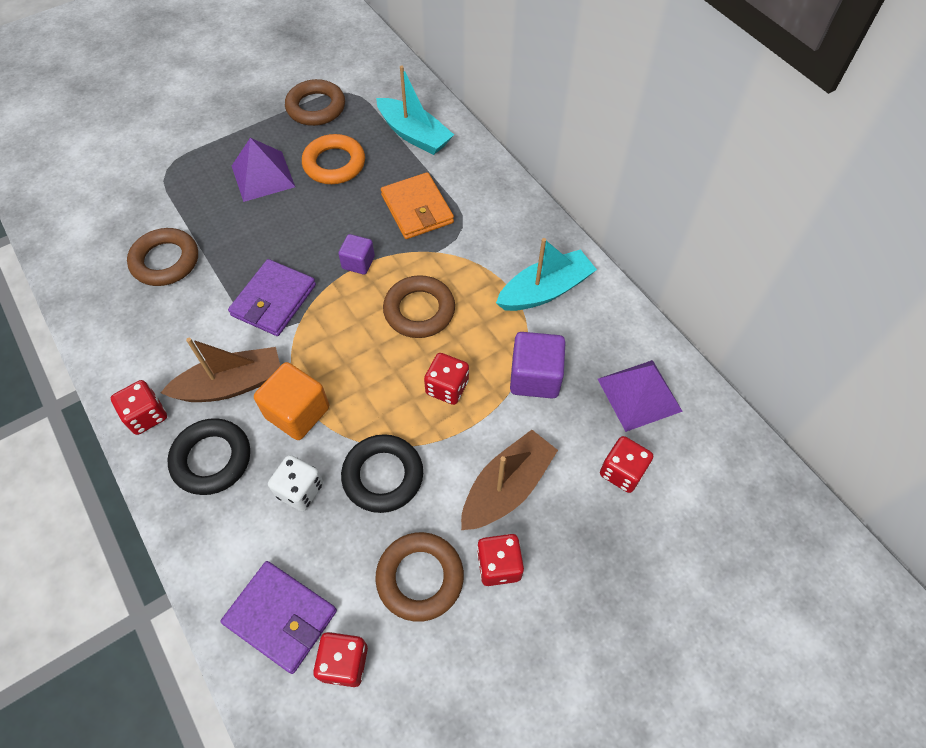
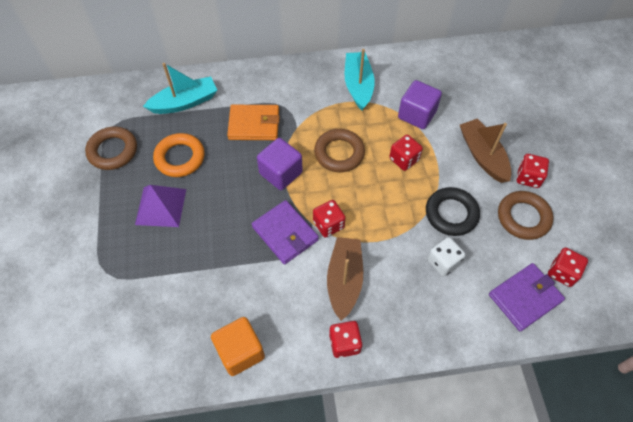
camera: 65 degrees left, 0 degrees up
(165, 261) = (206, 296): brown ring -> none
(212, 459) = (399, 308): black ring -> none
(297, 412) = (385, 246): orange cube -> orange cube (240, 352)
(358, 262) = (281, 173): purple cube -> purple cube, size x1.63
(622, 472) = (493, 101): red dice -> red dice (328, 224)
(639, 395) = (449, 74): purple pyramid -> none

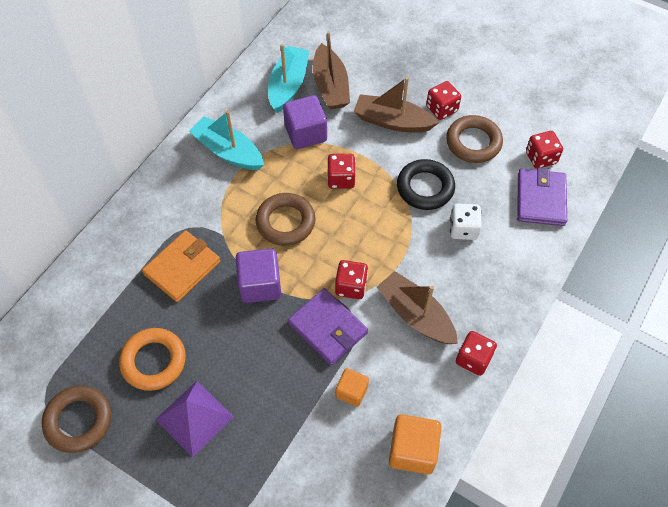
camera: 50 degrees left, 0 degrees up
(185, 102) = (89, 310): turquoise boat -> turquoise boat (288, 85)
(251, 282) = (351, 392): none -> orange cube
(285, 233) = (327, 328): purple wallet -> purple wallet turned 45 degrees clockwise
(469, 101) = (330, 86): none -> brown boat

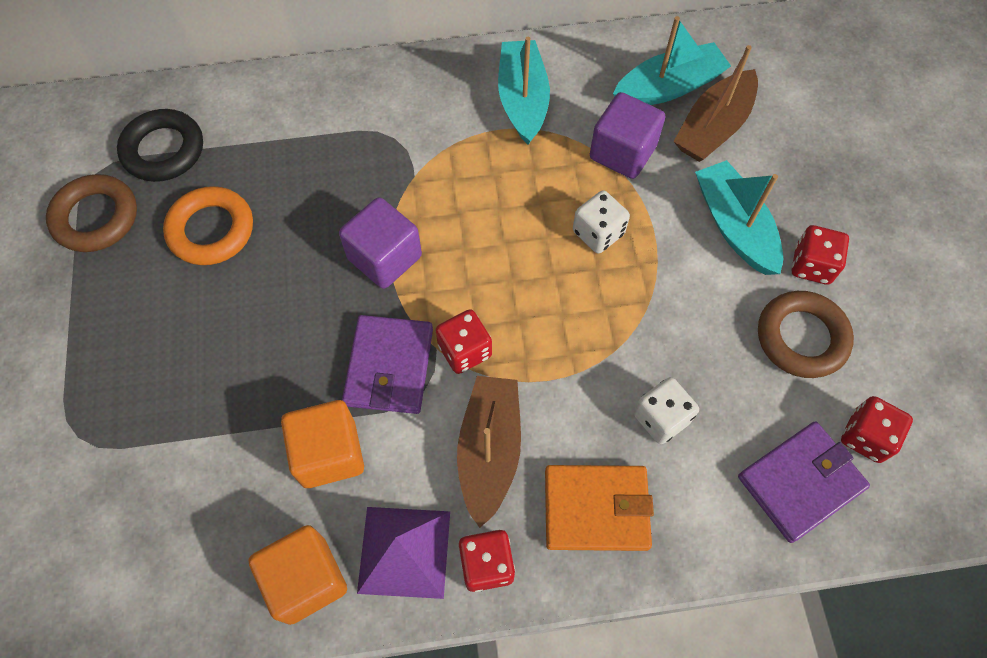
camera: 50 degrees right, 5 degrees up
(182, 268) = (341, 170): orange wallet -> orange wallet (596, 509)
(194, 418) = (175, 317): purple pyramid -> purple pyramid (404, 551)
(285, 222) = (486, 222): brown ring -> none
(341, 179) = (598, 233): red dice -> white dice
(351, 392) = (329, 453): orange cube -> orange cube, size x1.63
(392, 121) = (734, 226): brown boat -> turquoise boat
(425, 187) = (677, 331): black ring -> black ring (163, 150)

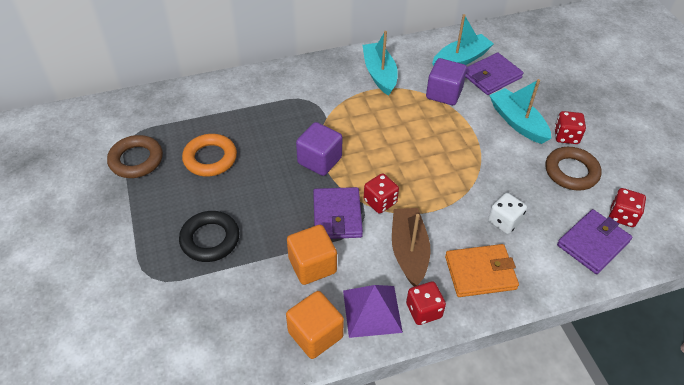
camera: 10 degrees left, 15 degrees down
(163, 150) = (171, 121): black ring -> black ring (210, 239)
(598, 233) = (441, 134): white dice -> none
(713, 127) = (491, 76): brown boat -> purple wallet

